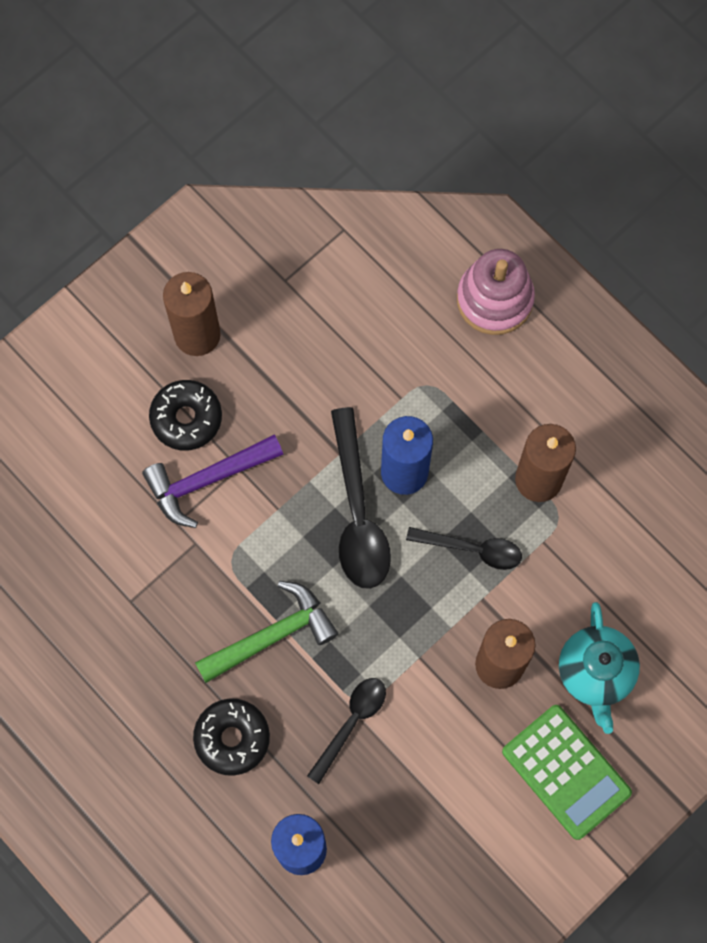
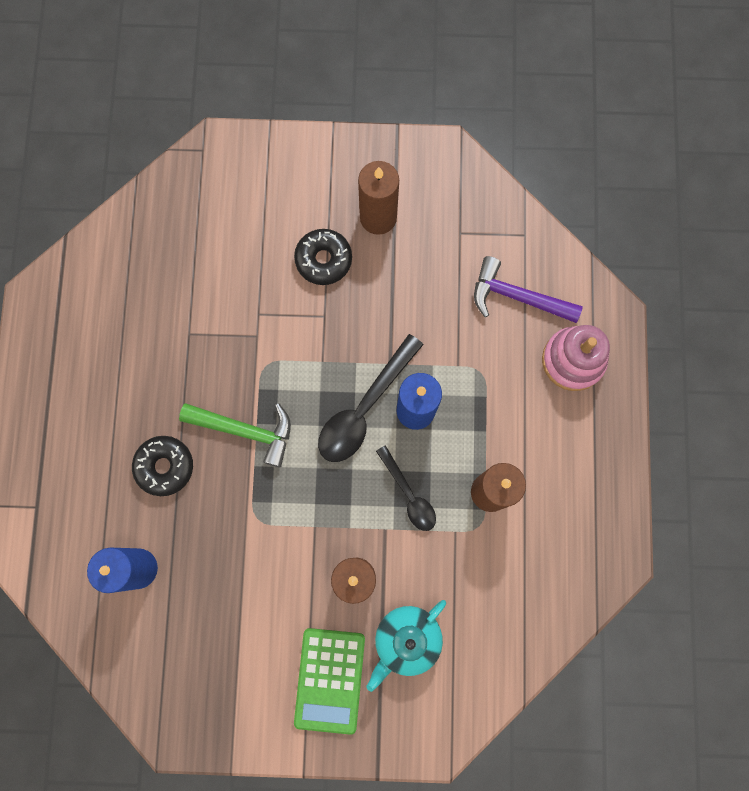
camera: 45 degrees right, 5 degrees up
(207, 480) = (299, 306): purple hammer -> purple hammer (517, 297)
(351, 723) = (238, 525): black spoon -> none

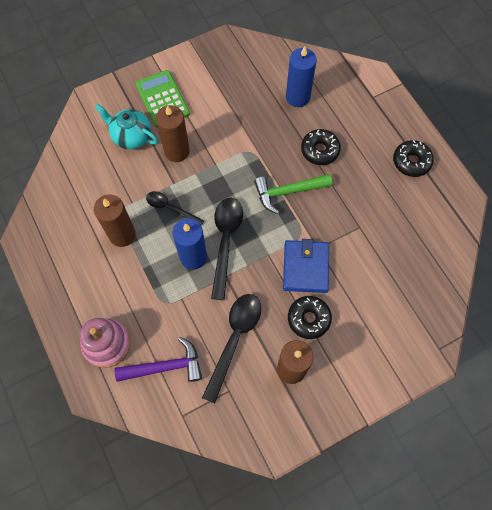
camera: 150 degrees right, 10 degrees down
(60, 382) = (411, 162): none -> black donut
(288, 320) = (305, 267): none -> blue wallet
(406, 640) = (131, 136): turquoise teapot -> turquoise teapot turned 75 degrees counterclockwise
(422, 283) = (234, 340): none -> black spoon

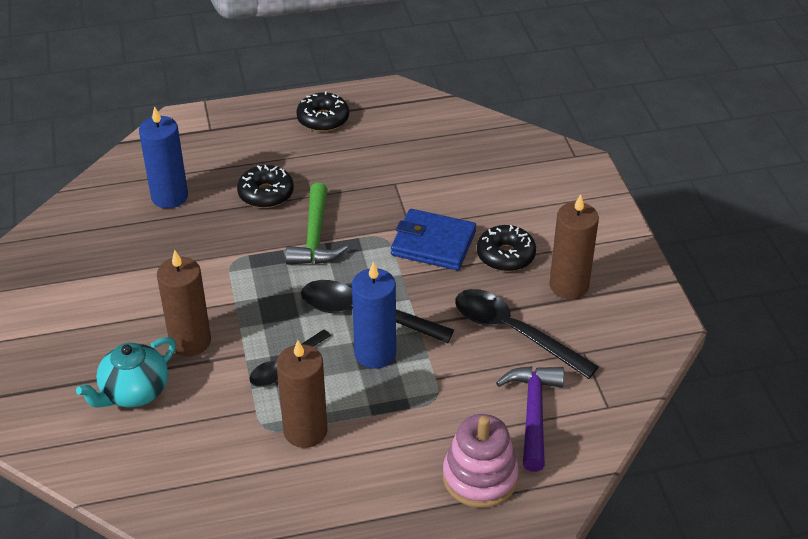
camera: 75 degrees left, 25 degrees down
(162, 99) = (86, 342): green calculator -> none

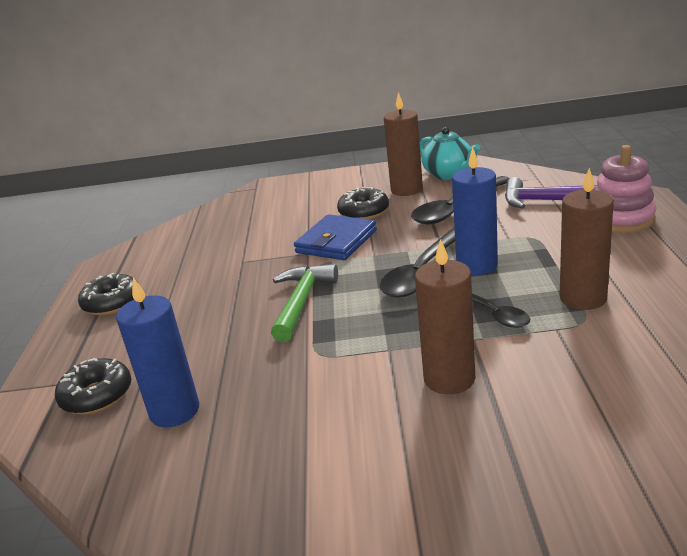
camera: 75 degrees left, 15 degrees down
(134, 392) = (536, 420): turquoise teapot -> turquoise teapot (449, 174)
(266, 194) = (213, 335): black donut -> black donut (97, 396)
(315, 237) = (301, 302): green hammer -> green hammer turned 90 degrees counterclockwise

